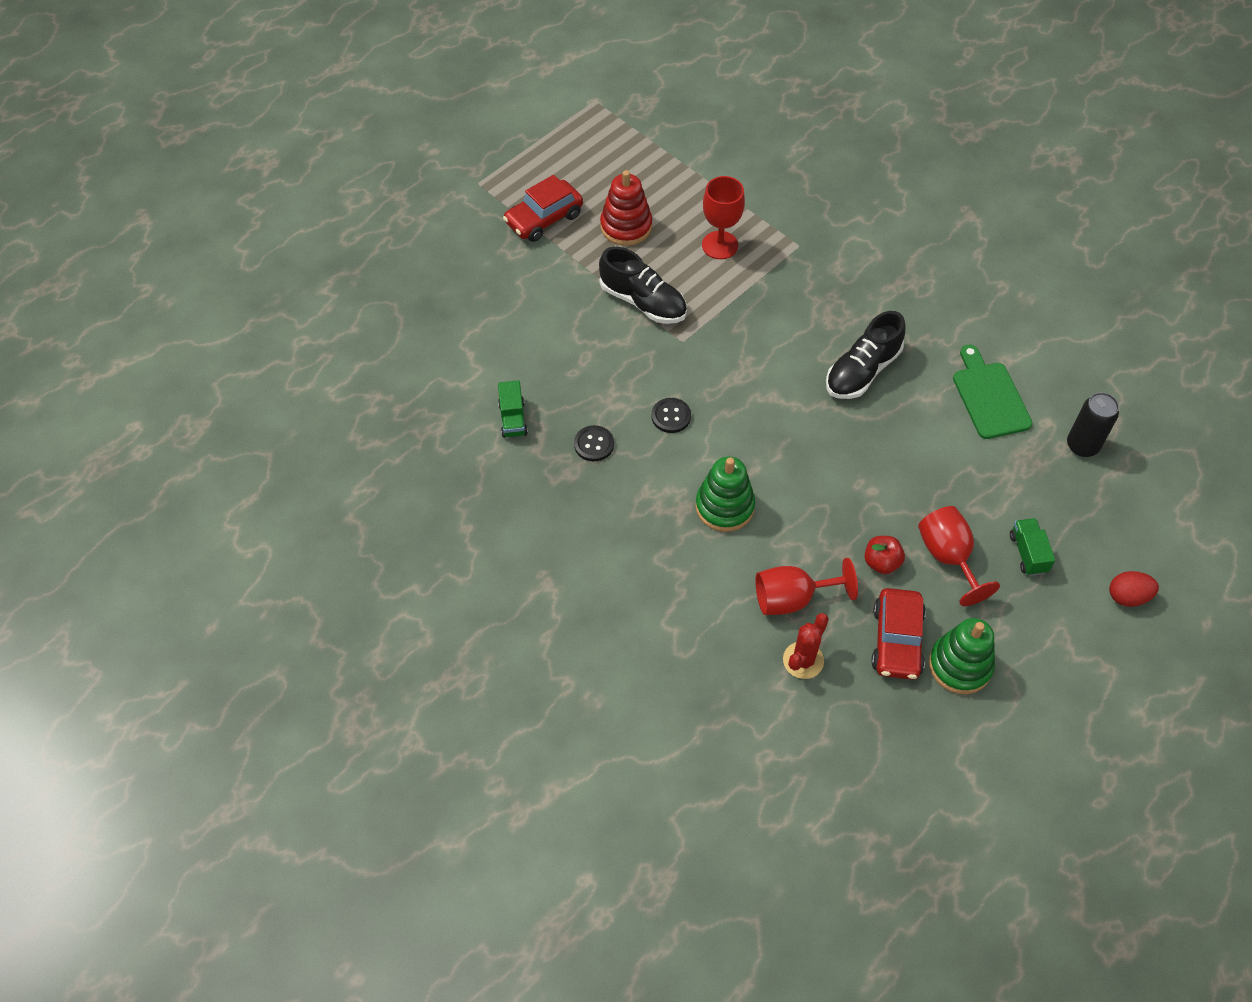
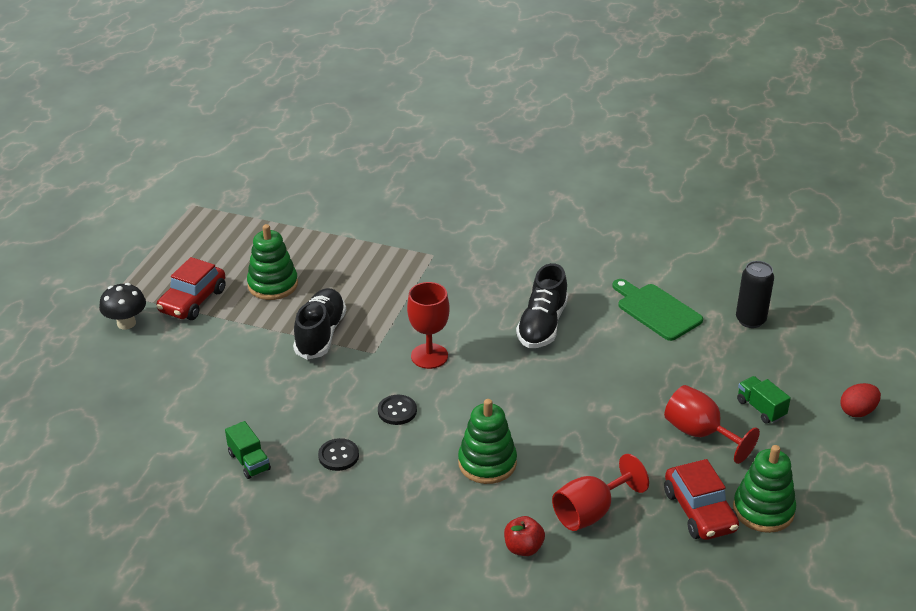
camera: 25 degrees left, 20 degrees down
(473, 223) = (126, 323): none -> black mushroom
(626, 226) = (273, 285): red stacking toy -> green stacking toy
(643, 302) = (320, 334): black shoe -> black shoe turned 90 degrees counterclockwise
(720, 245) = (365, 274): red goblet -> red goblet (429, 356)
(803, 660) = (630, 556): red cactus -> none
(881, 562) = (648, 457): red apple -> red apple (523, 548)

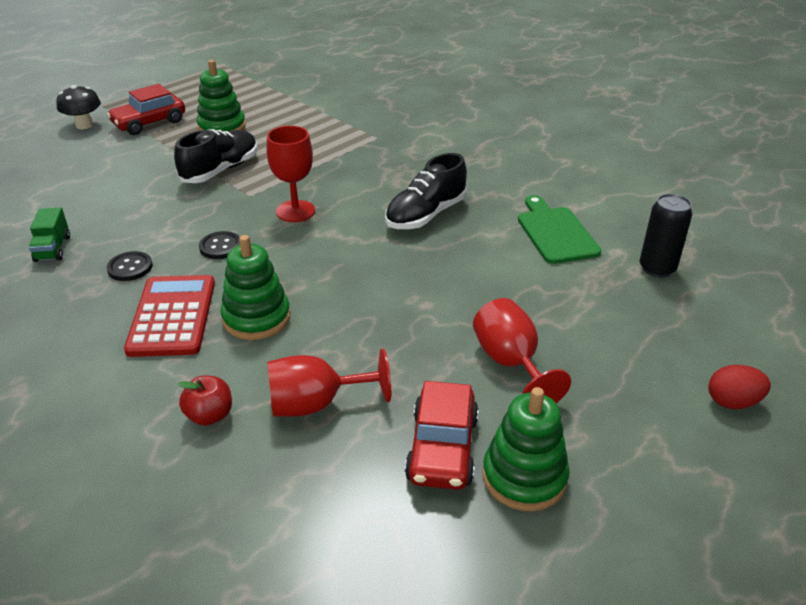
camera: 25 degrees right, 0 degrees up
(418, 485) = (172, 316): none -> red calculator
(761, 408) = (605, 360): green truck -> none

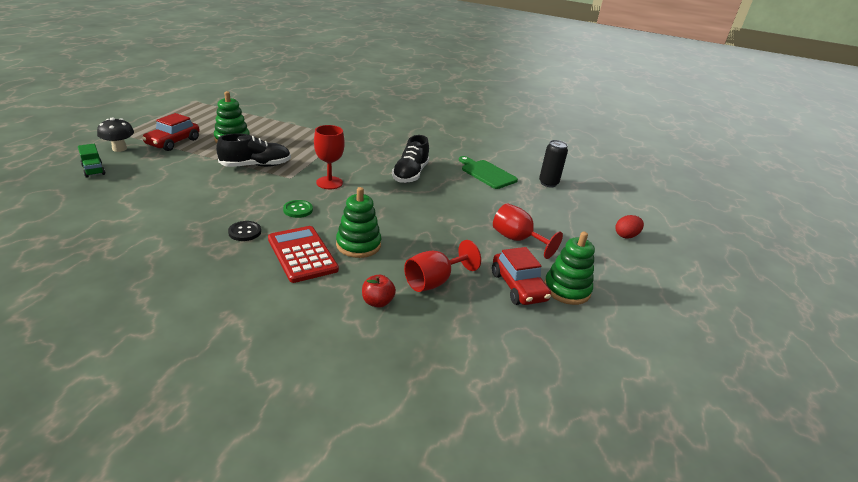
camera: 30 degrees left, 5 degrees down
(53, 249) = (173, 230): green truck -> green truck (93, 170)
(220, 170) = (256, 166): black shoe -> black shoe turned 60 degrees clockwise
(220, 247) = (298, 210): black button -> green button

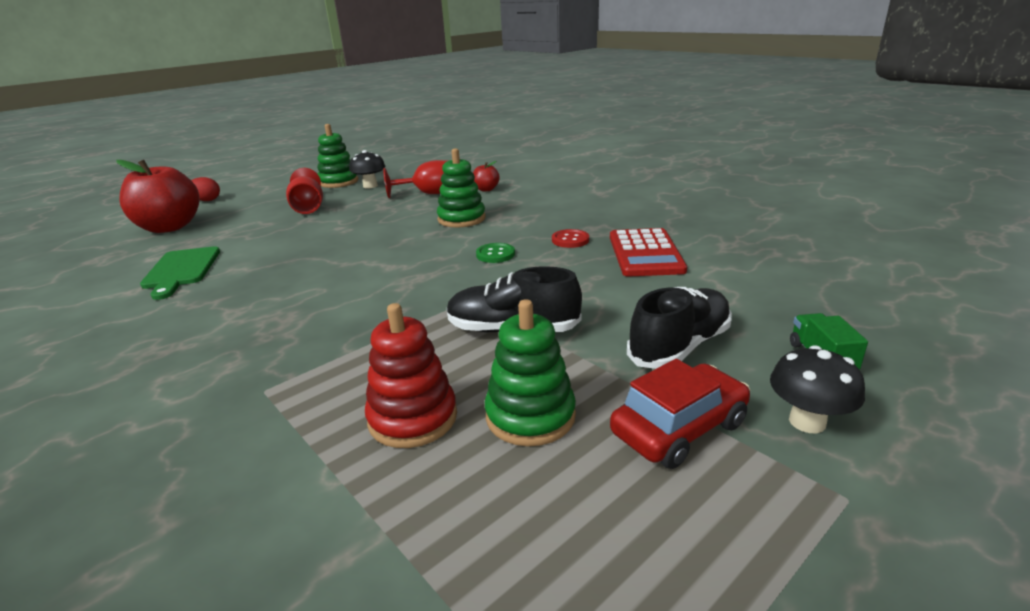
camera: 145 degrees left, 5 degrees down
(245, 232) = (570, 240): black button -> red button
(277, 135) = (413, 418): none -> red stacking toy
(302, 254) = (522, 218): red calculator -> red calculator (645, 253)
(329, 183) = (421, 283): red goblet -> none
(410, 174) = (287, 282): black shoe -> black shoe (679, 346)
(518, 287) = (370, 186): red car -> black mushroom
(548, 183) = (140, 249): black can -> none
(576, 202) = (169, 227): none -> red apple

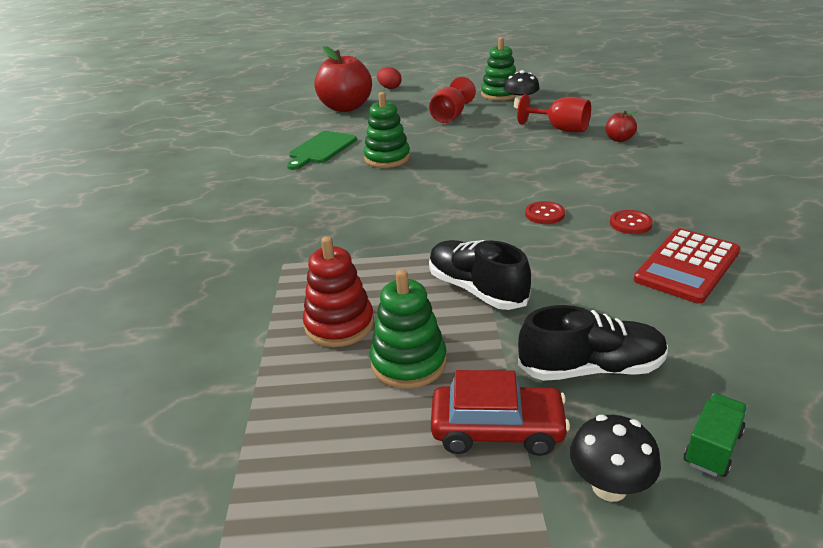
camera: 40 degrees right, 5 degrees up
(461, 219) = (558, 166): green stacking toy -> green stacking toy (387, 158)
(495, 254) = (544, 214): green button -> red button

